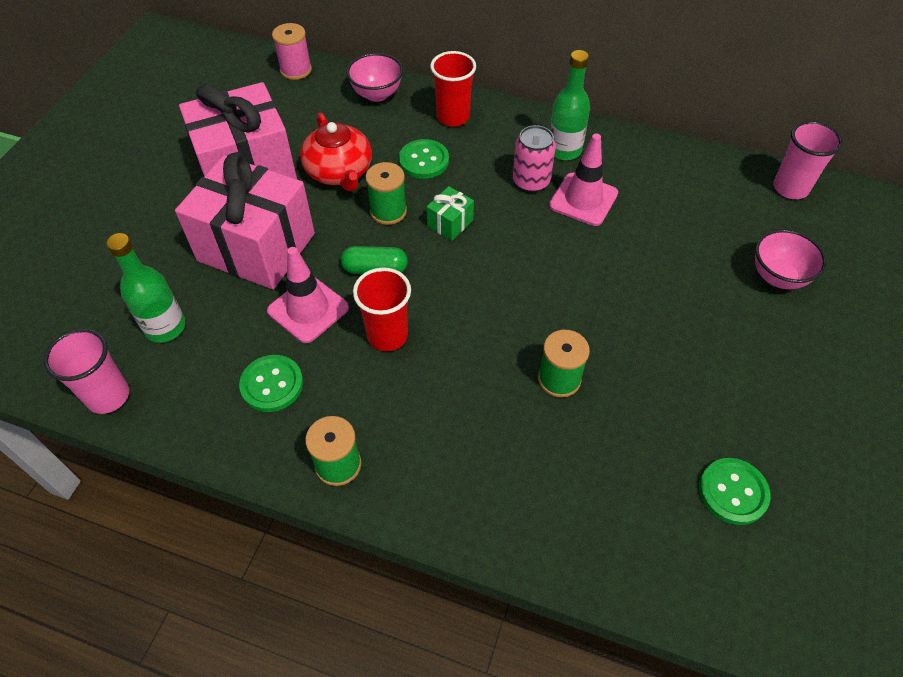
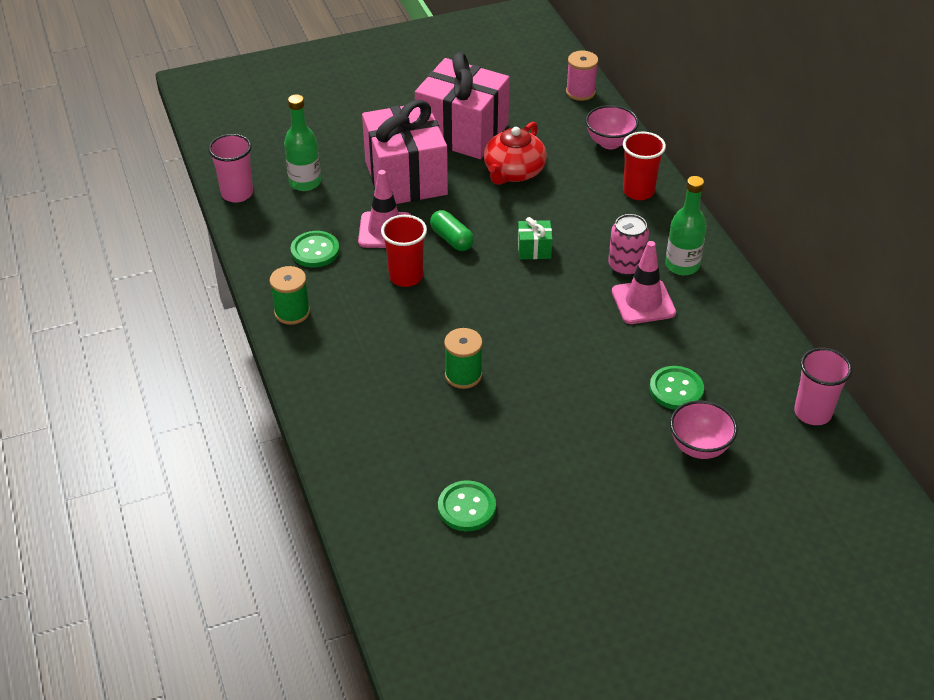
camera: 50 degrees right, 10 degrees down
(388, 211) = (508, 215): green spool -> none
(424, 160) = (576, 203): green button -> green button (676, 389)

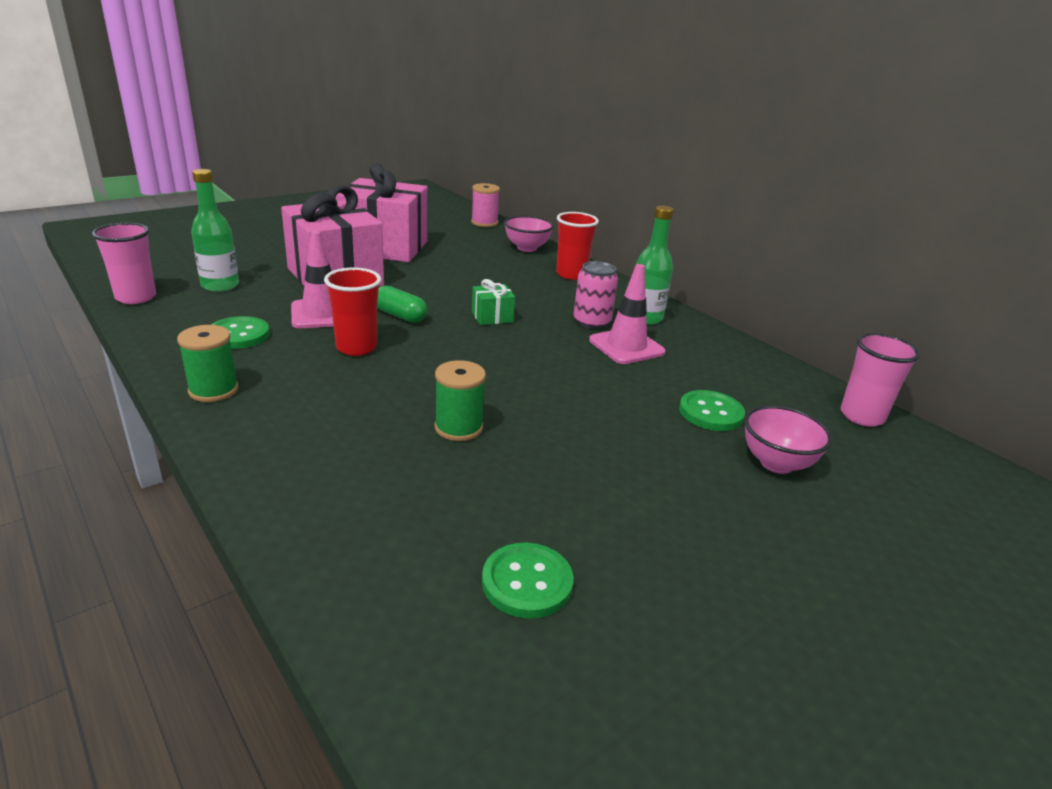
camera: 20 degrees left, 15 degrees down
(513, 172) = (446, 268): red teapot -> none

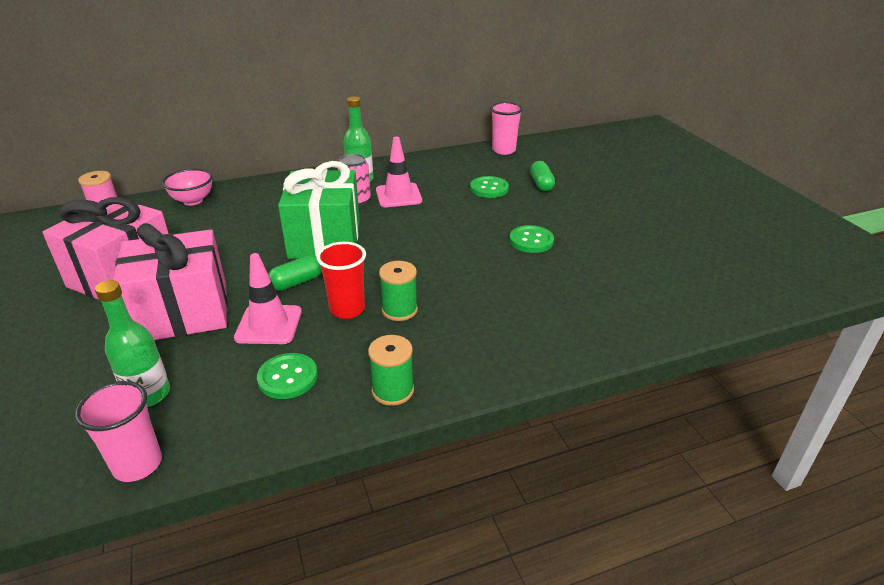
camera: 70 degrees left, 5 degrees up
(458, 428) = (483, 275): green spool -> green spool (399, 310)
(492, 317) = (325, 239): green gift -> green gift, size x2.47
(527, 582) = (630, 273): green button -> green button (531, 241)
(571, 274) = (265, 192): red cup -> none
(776, 463) = (541, 184): pink bowl -> green capsule

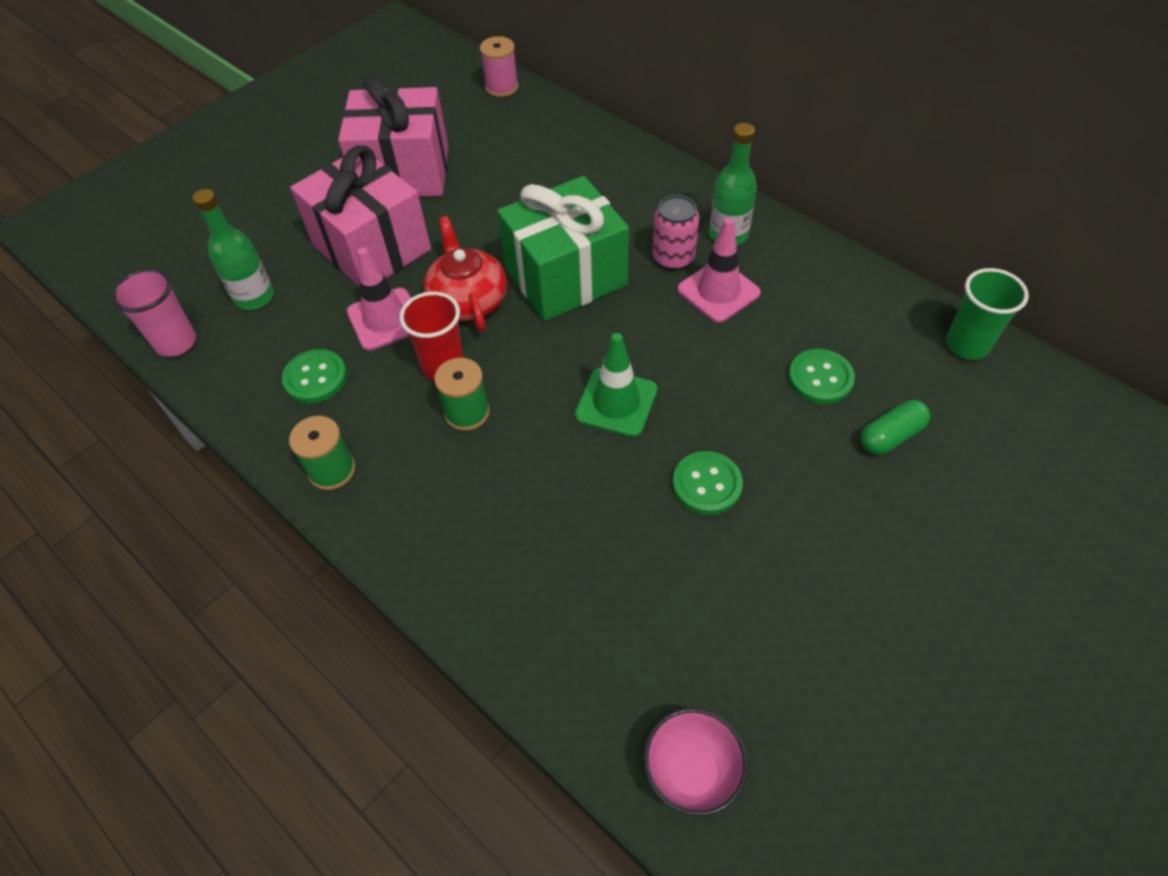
camera: 65 degrees right, 20 degrees up
(193, 201) = (566, 130): pink bowl -> pink bowl (691, 772)
(297, 282) = (468, 300): green capsule -> red teapot
(447, 251) = (616, 402): none -> green traffic cone
(503, 150) = (967, 345): pink cup -> green cup

